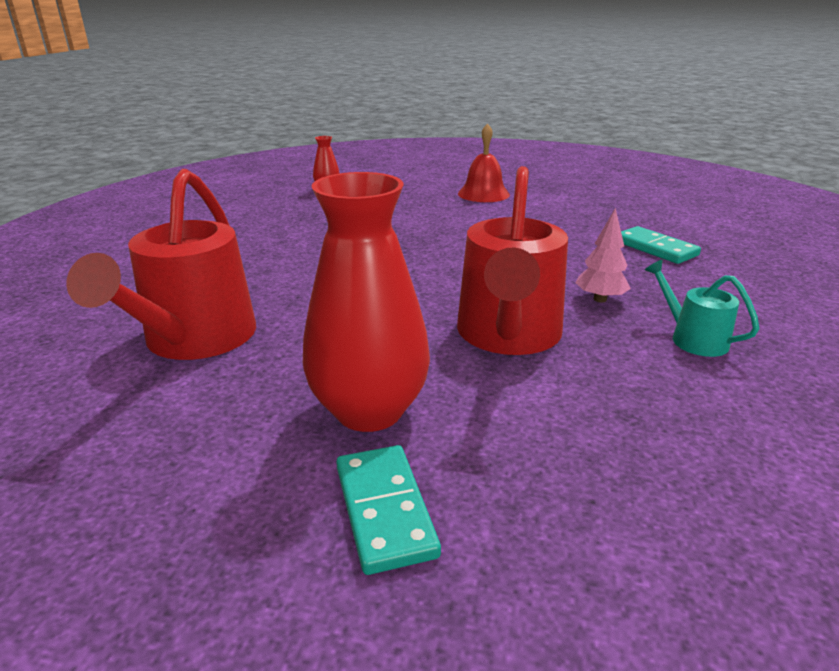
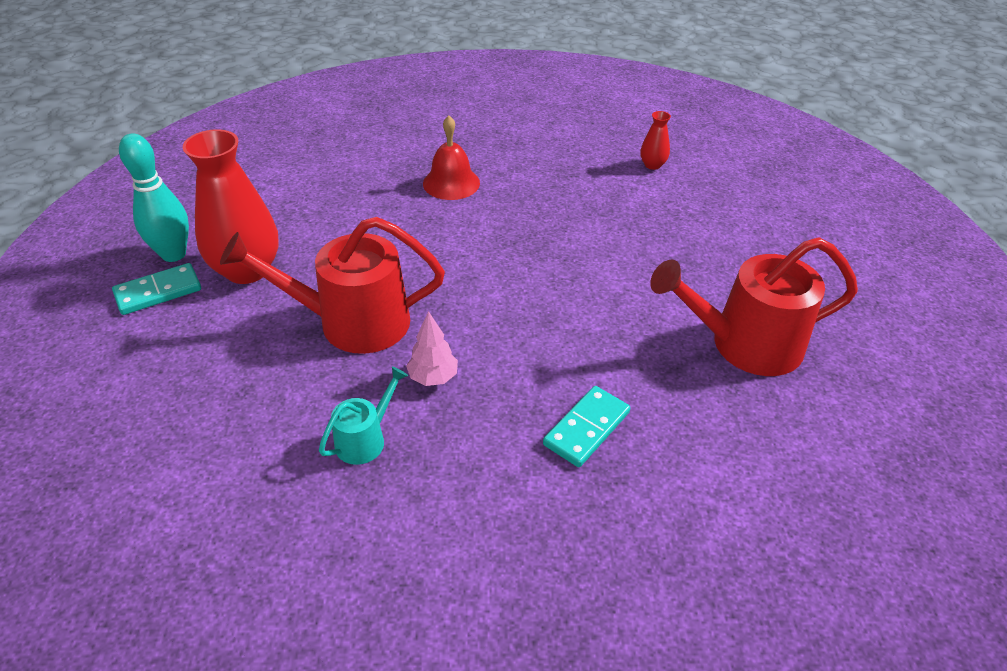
camera: 75 degrees right, 15 degrees up
(195, 340) = (323, 182): red watering can -> red watering can (745, 344)
(279, 493) = (173, 254): none -> turquoise bowling pin
(483, 194) = (707, 275): red bell -> red bell (451, 183)

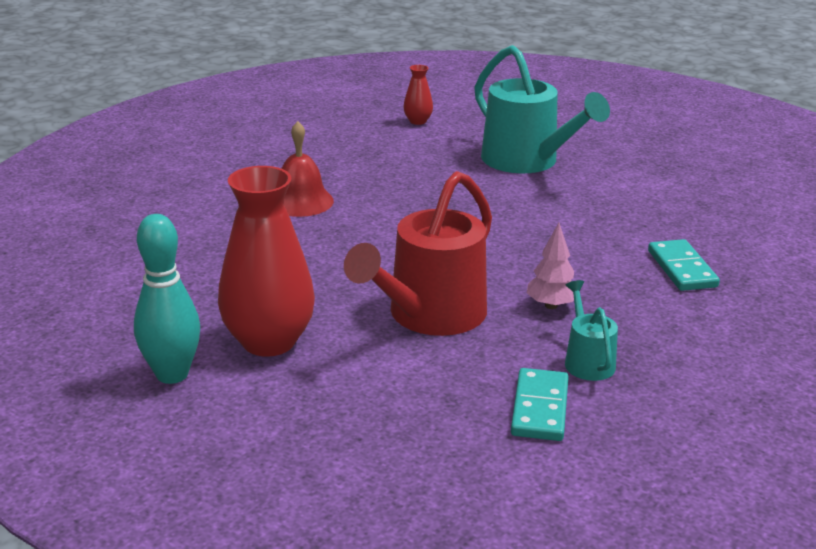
camera: 50 degrees left, 15 degrees down
(158, 292) = (225, 402): turquoise domino -> turquoise domino (540, 408)
(665, 248) = (526, 161): none -> turquoise watering can
(745, 344) = (666, 182): red watering can -> none

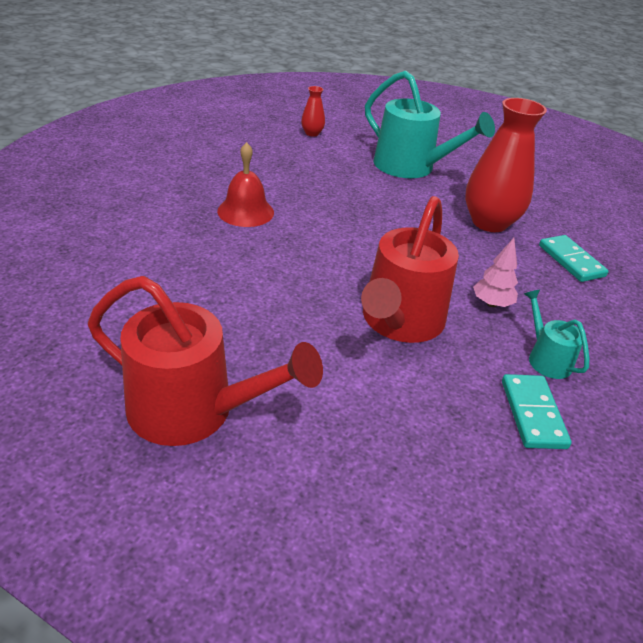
camera: 15 degrees left, 10 degrees up
(172, 374) = (193, 410): turquoise bowling pin -> red watering can
(269, 341) = (271, 362): red vase -> red vase (489, 223)

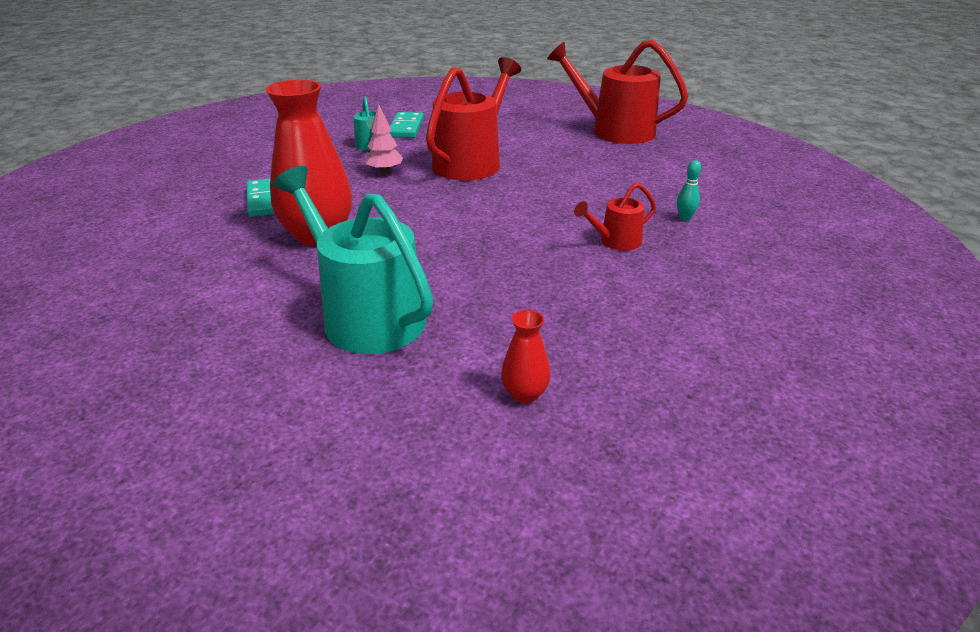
camera: 170 degrees left, 5 degrees down
(173, 234) = (685, 218): none -> turquoise bowling pin
(245, 211) = (616, 241): red bell -> red watering can

